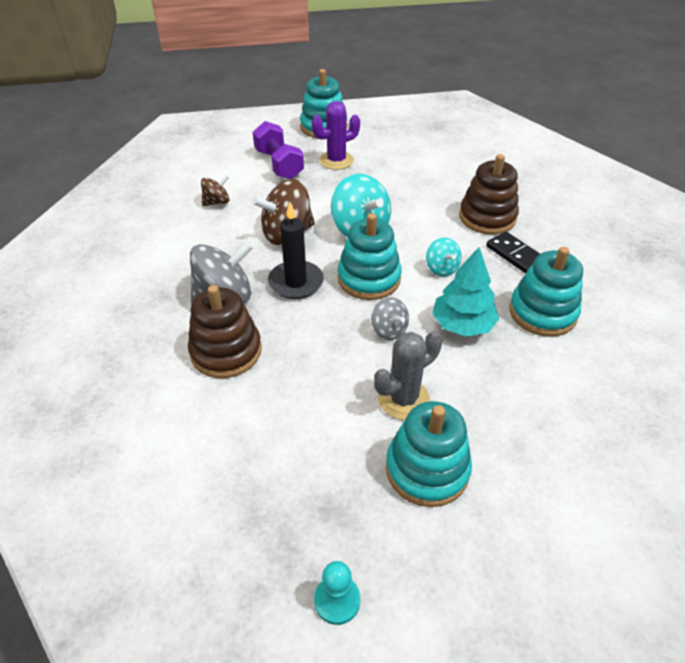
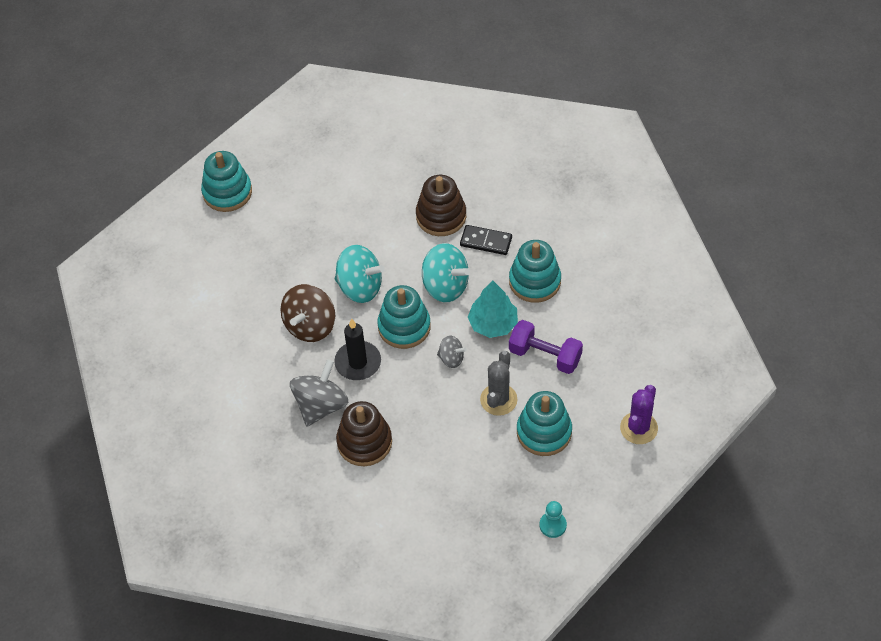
camera: 35 degrees left, 10 degrees up
(217, 202) = (225, 331): brown spinning top -> none
(279, 164) = (233, 260): purple dumbbell -> purple dumbbell (545, 355)
(336, 160) = (276, 226): purple cactus -> purple cactus (638, 428)
(441, 268) = (445, 286): turquoise spinning top -> turquoise spinning top, size x1.84

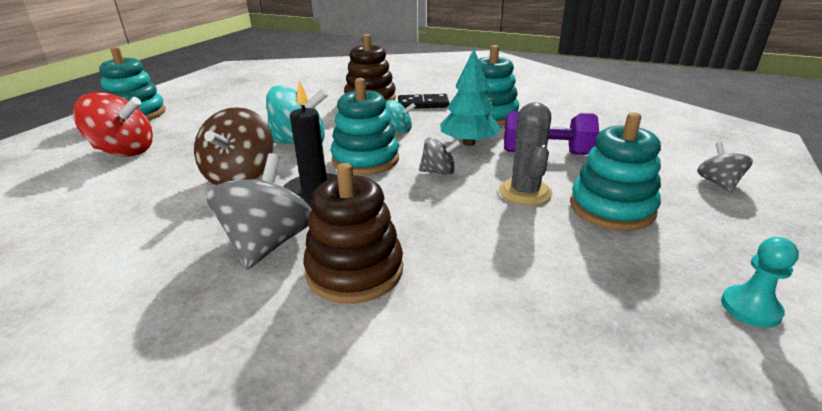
camera: 20 degrees left, 25 degrees down
(225, 262) = (124, 151): none -> red spinning top
(445, 286) = (398, 130): turquoise spinning top -> turquoise spinning top, size x0.54
(638, 428) = (718, 183): purple cactus -> grey spinning top

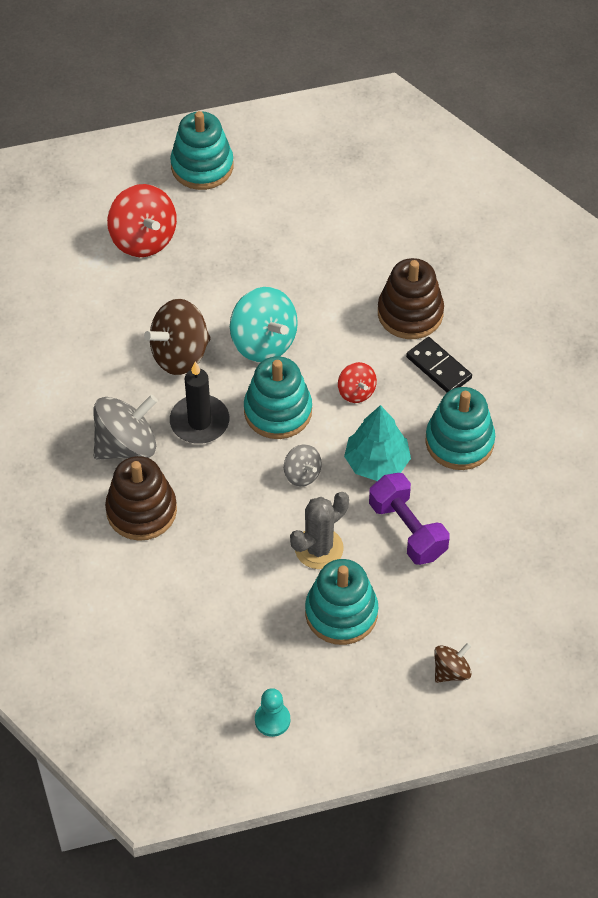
camera: 50 degrees right, 25 degrees up
(398, 130) = (356, 392): turquoise spinning top -> red spinning top
(718, 183) = (451, 671): grey spinning top -> brown spinning top

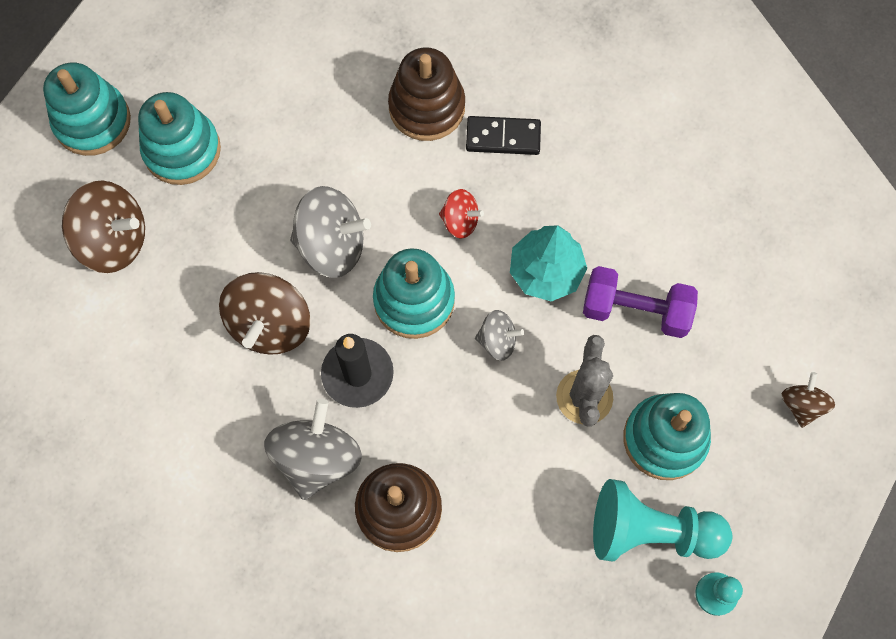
camera: 45 degrees left, 15 degrees up
(143, 239) = (114, 241): red spinning top -> brown spinning top
(263, 342) = (332, 246): turquoise spinning top -> grey spinning top
(273, 652) = (650, 531): none -> turquoise pawn
(459, 441) = (590, 190): turquoise stacking toy -> turquoise stacking toy (182, 150)

